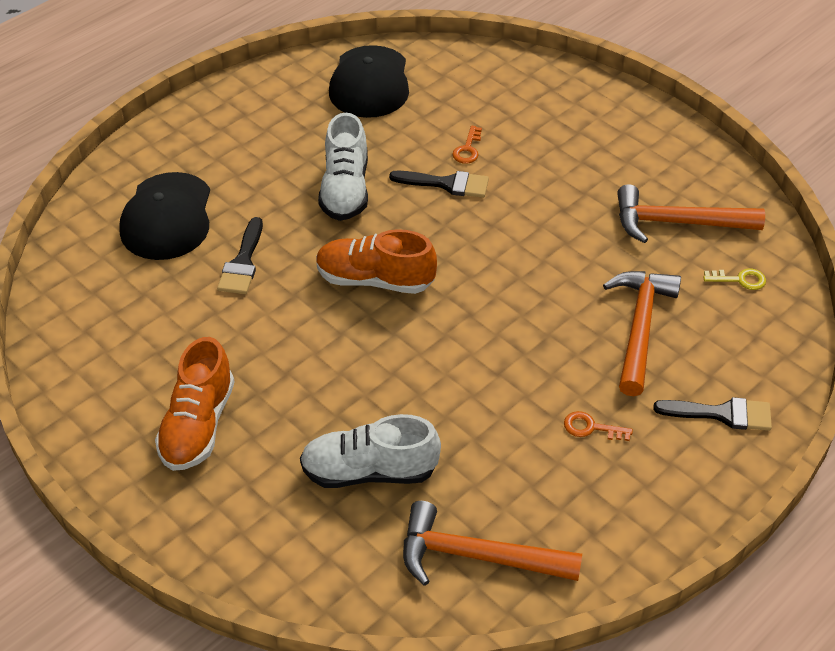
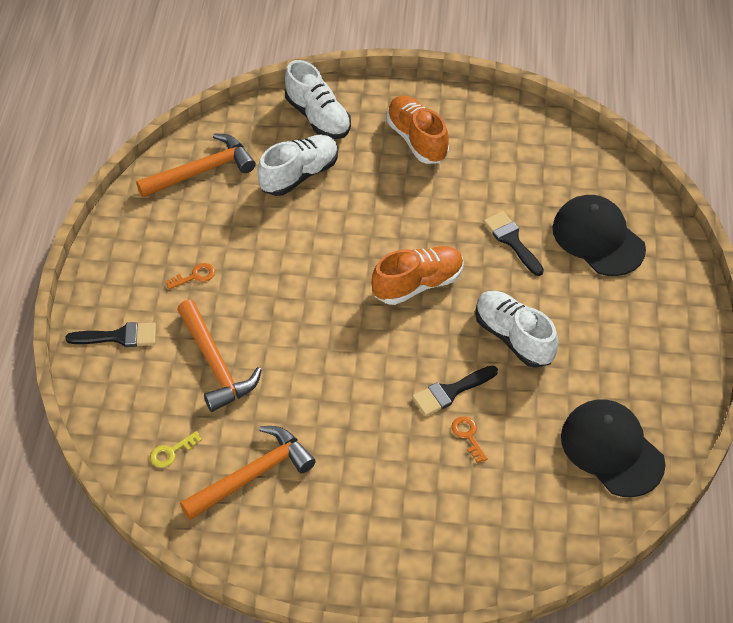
camera: 140 degrees right, 5 degrees up
(270, 534) = (318, 117): none -> white shoe
(722, 414) = (119, 336): black brush -> black brush turned 150 degrees counterclockwise

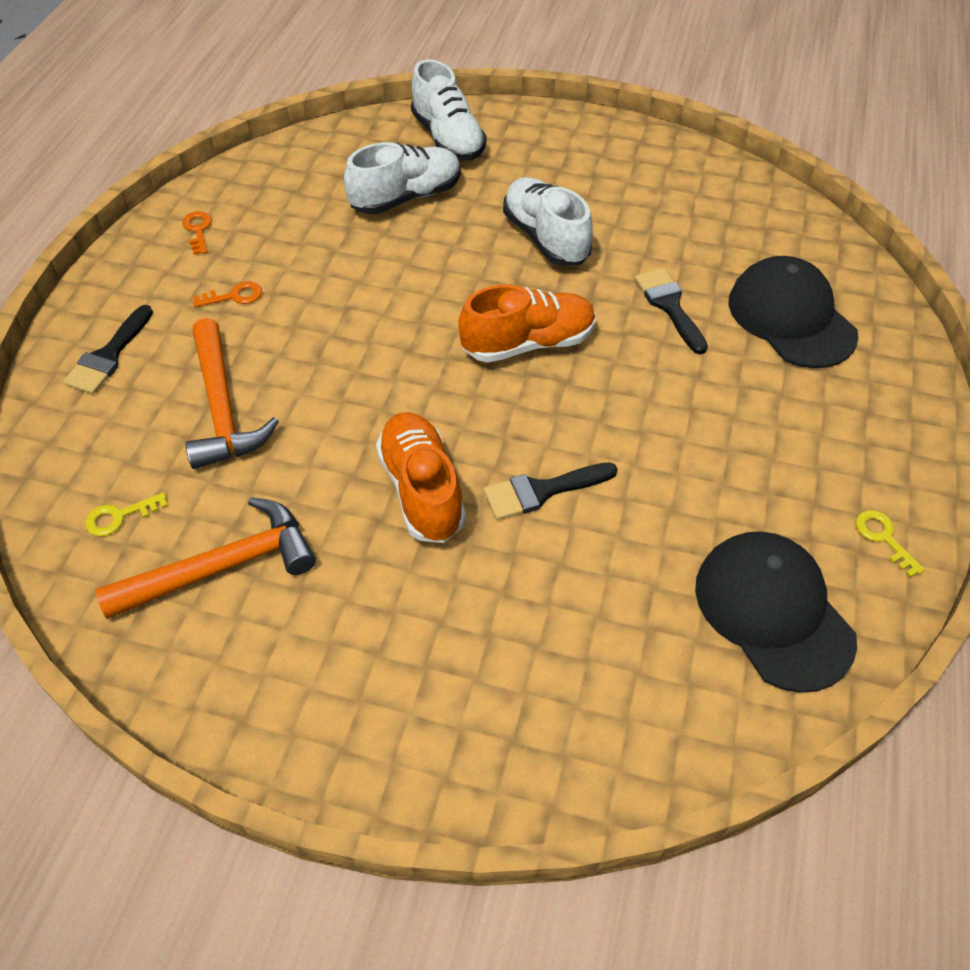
camera: 10 degrees right, 0 degrees up
(119, 336) = (109, 356): black brush -> black brush turned 105 degrees clockwise
(201, 171) = (285, 179): orange hammer -> none
(417, 139) = (567, 176): orange shoe -> orange shoe (422, 490)
(468, 436) = (554, 558): orange key -> orange key (198, 230)
(513, 337) = (649, 429): white shoe -> white shoe (545, 238)
(675, 391) = (883, 538): none -> yellow key

